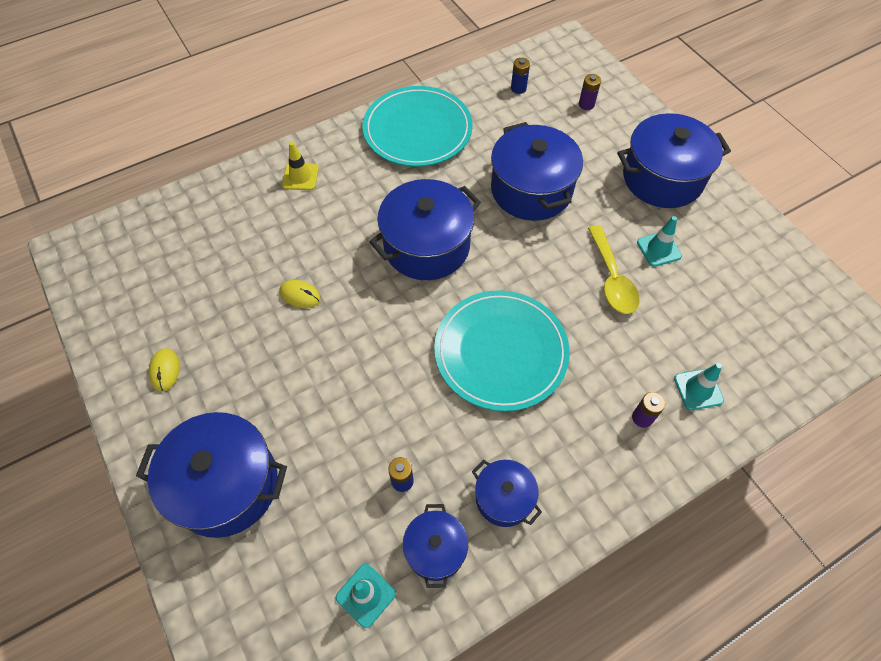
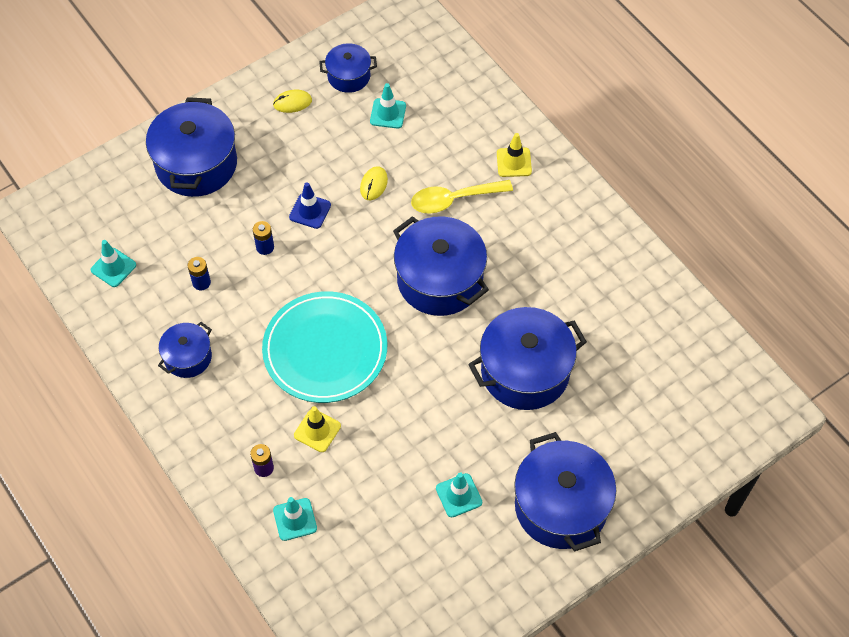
camera: 85 degrees right, 0 degrees up
(210, 276) = (388, 113): none -> turquoise traffic cone
(322, 358) = (310, 211): none -> blue traffic cone
(417, 130) = (595, 258): turquoise plate -> none
(435, 549) = (146, 311): blue pot -> blue pot (349, 76)
(518, 88) = (681, 355): blue battery -> blue battery (265, 247)
(586, 104) = (667, 428): purple battery -> none
(596, 364) = (317, 430): none -> yellow traffic cone
(612, 278) = (416, 448): yellow spoon -> yellow spoon (454, 200)

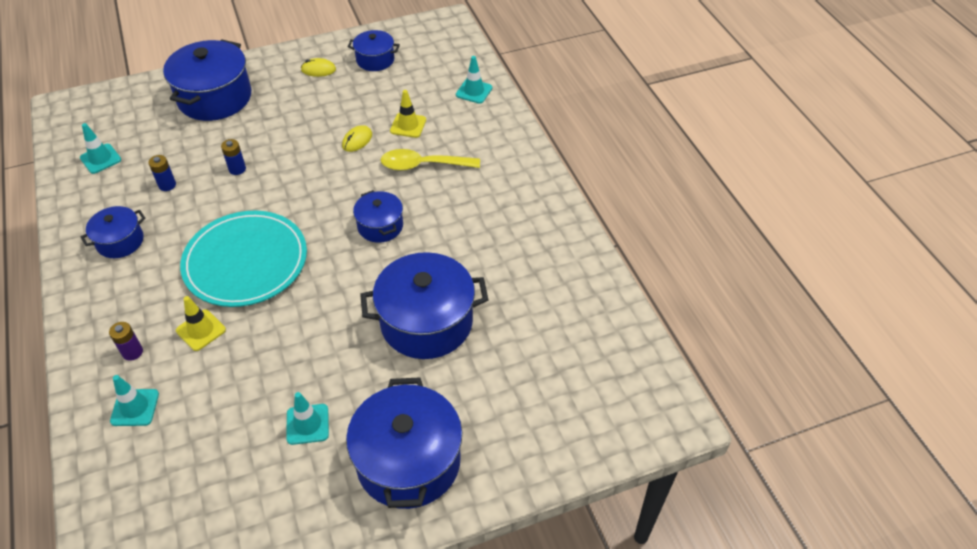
camera: 15 degrees right, 10 degrees down
(310, 211) = (291, 149): blue traffic cone -> none
(388, 113) = (395, 91): turquoise traffic cone -> turquoise traffic cone (474, 91)
(440, 280) = (380, 226): blue pot -> blue pot, size x0.54
(514, 162) = (490, 147): yellow traffic cone -> yellow traffic cone (408, 125)

